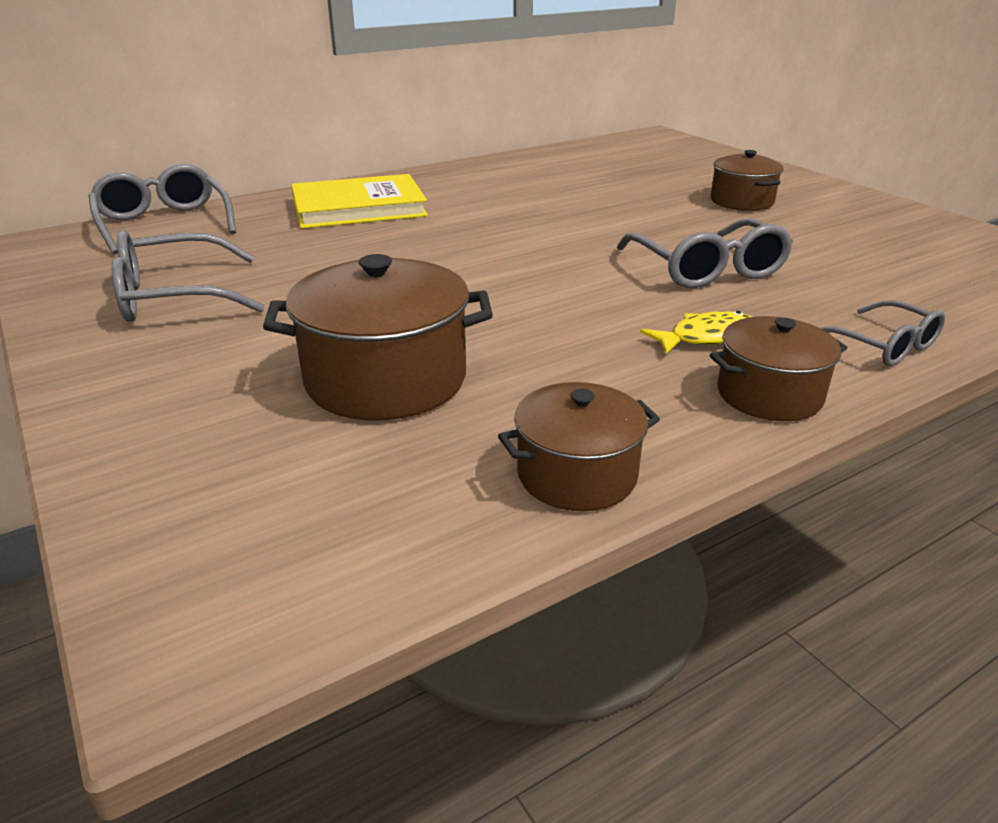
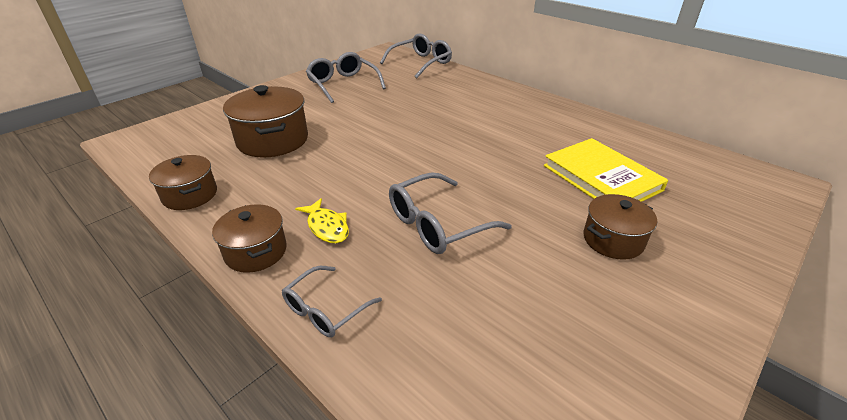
camera: 75 degrees right, 5 degrees up
(358, 208) = (473, 96): yellow book -> yellow book (601, 178)

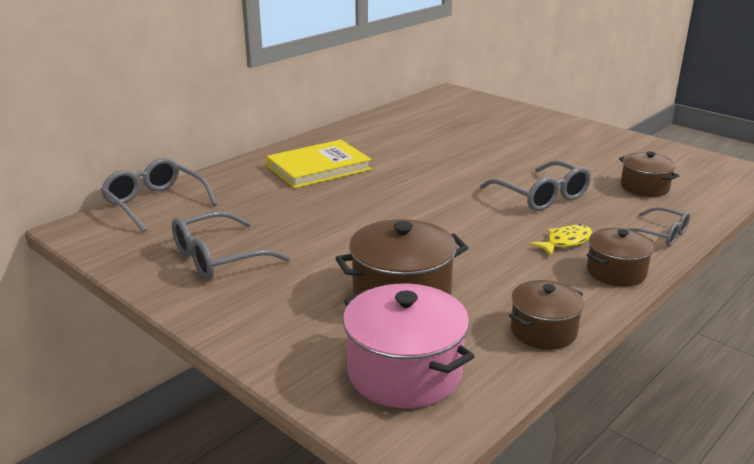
camera: 90 degrees left, 10 degrees down
(184, 140) = (404, 372): none -> pink pot
(601, 178) = (456, 137): yellow book -> yellow book (318, 168)
(613, 240) = (535, 143): brown pot -> brown pot (644, 187)

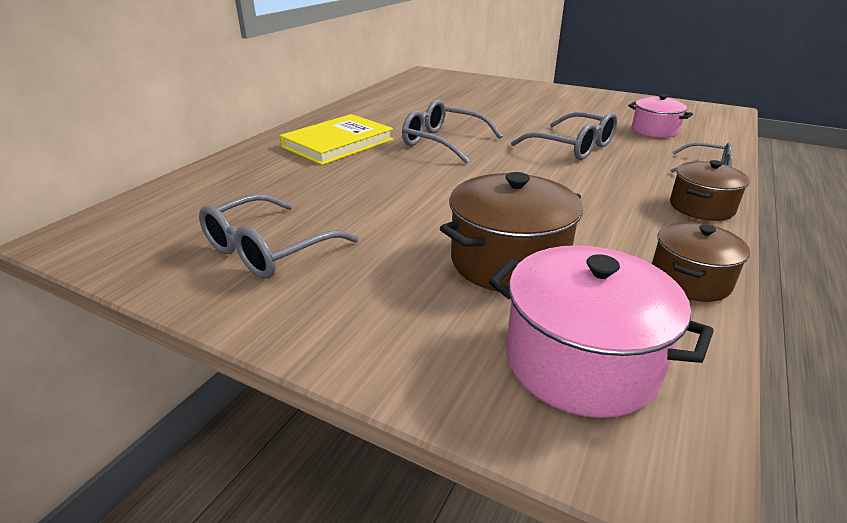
camera: 15 degrees left, 5 degrees up
(155, 203) = (164, 197): grey glasses -> grey glasses (443, 142)
(565, 242) = (630, 185): yellow fish -> none
(644, 187) = (654, 130): brown pot -> pink pot

